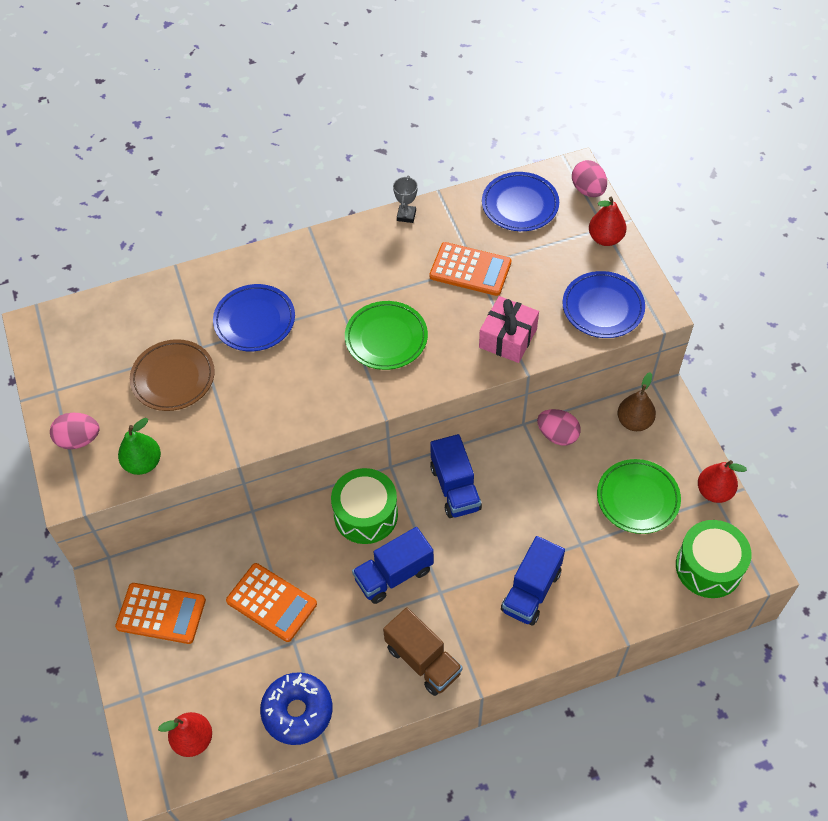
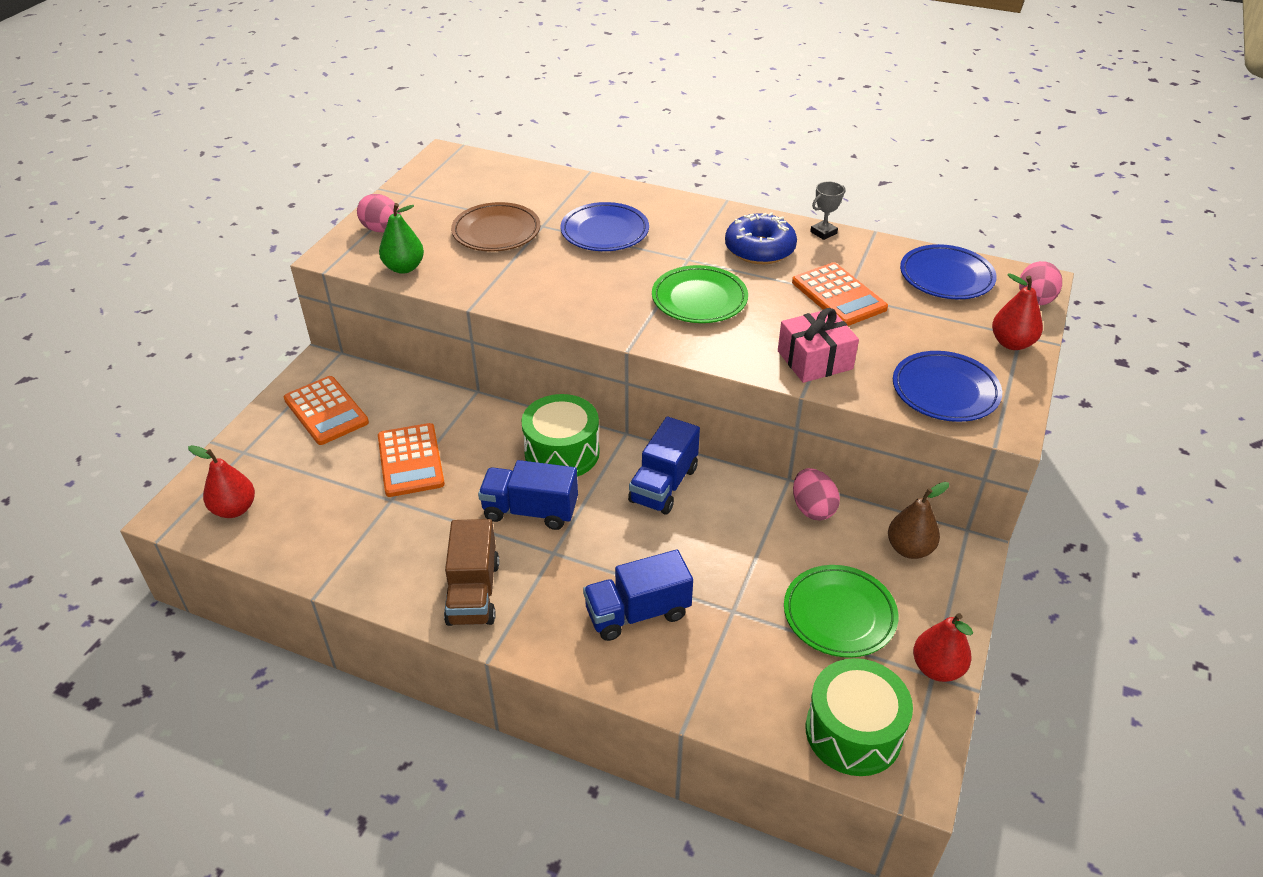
camera: 40 degrees right, 15 degrees down
(297, 711) = (329, 550): blue donut -> blue donut (759, 249)

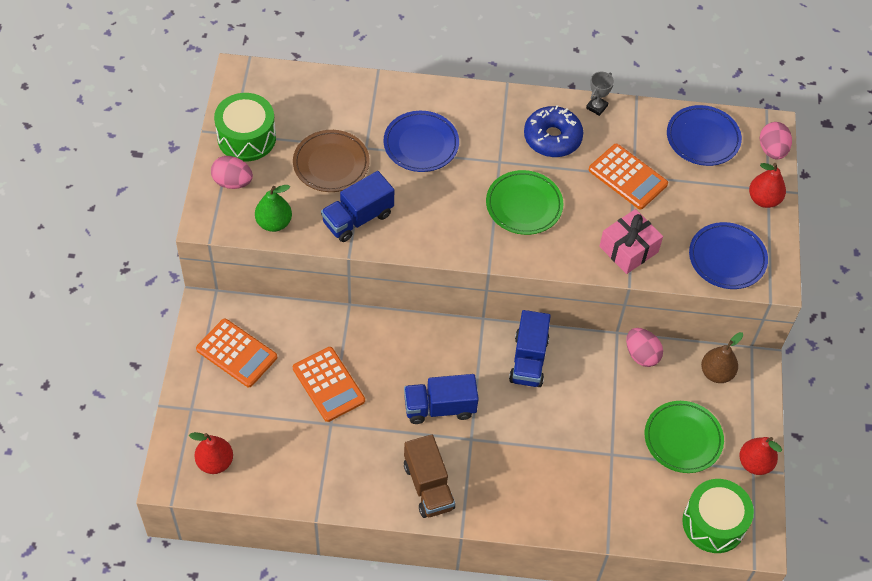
camera: 20 degrees left, 15 degrees up
(562, 452) = (441, 348): green drum -> green drum (246, 138)
(637, 613) = (548, 473): blue truck -> blue truck (358, 218)

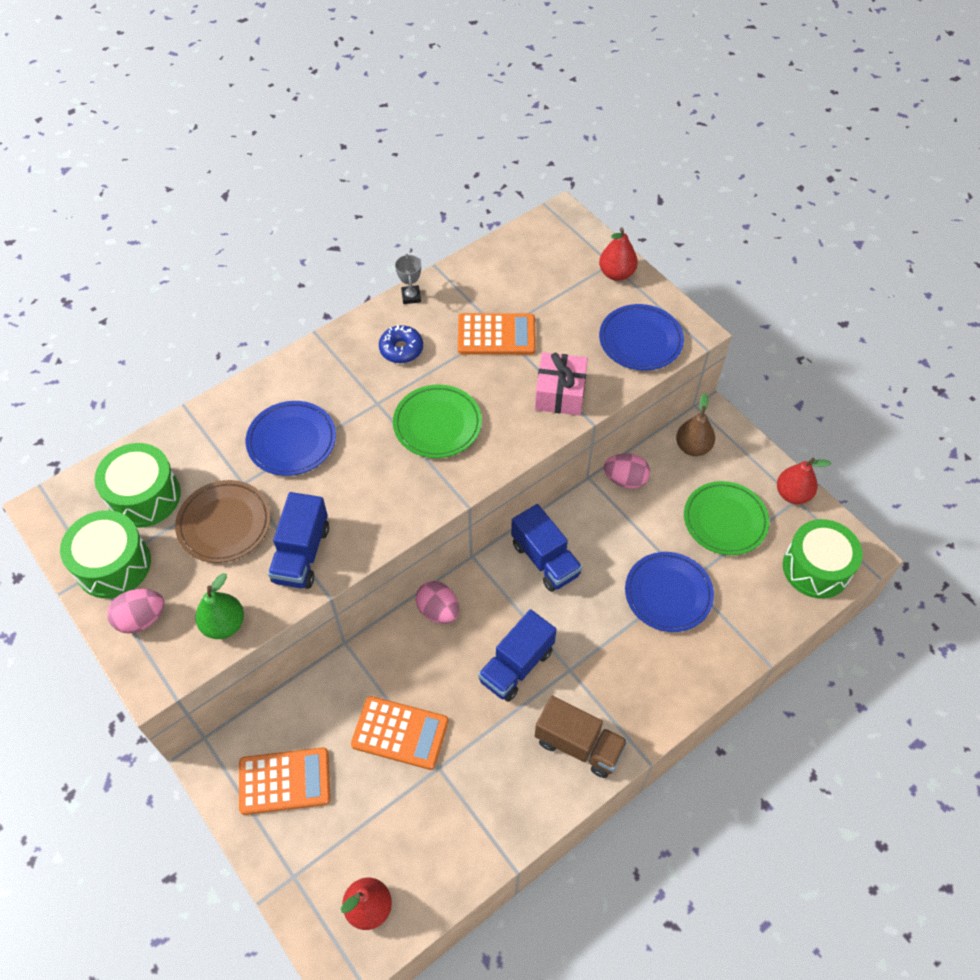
camera: 40 degrees left, 0 degrees up
(301, 110) = (144, 496): none -> green drum
(552, 138) = (401, 349): blue donut -> blue donut, size x0.67
(703, 138) = (521, 260): blue plate -> blue plate (668, 594)
(772, 150) = (581, 231): pink egg -> pink egg (438, 610)

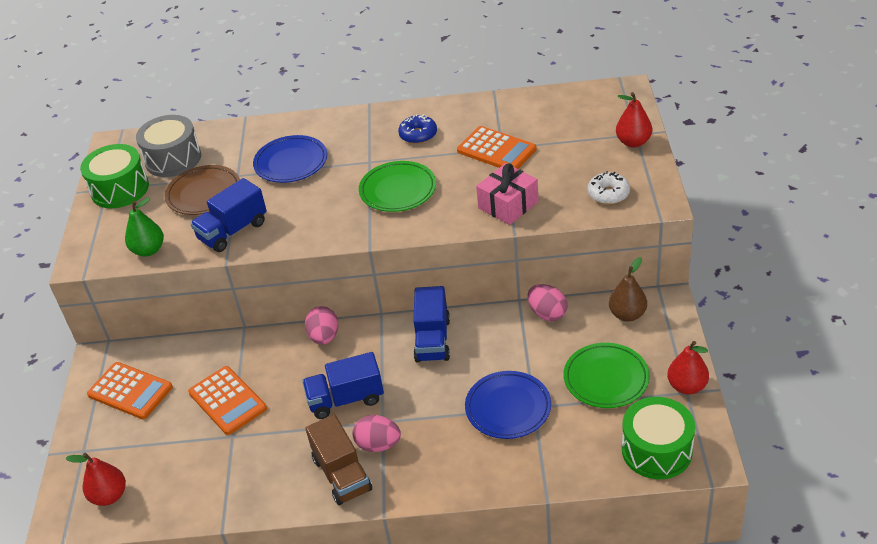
camera: 40 degrees right, 15 degrees down
(141, 619) = (106, 226): pink egg -> pink egg (378, 445)
(144, 496) = (173, 159): green drum -> grey drum
(411, 296) = (457, 105): grey trophy -> none
(640, 341) = (608, 194): blue plate -> white donut

